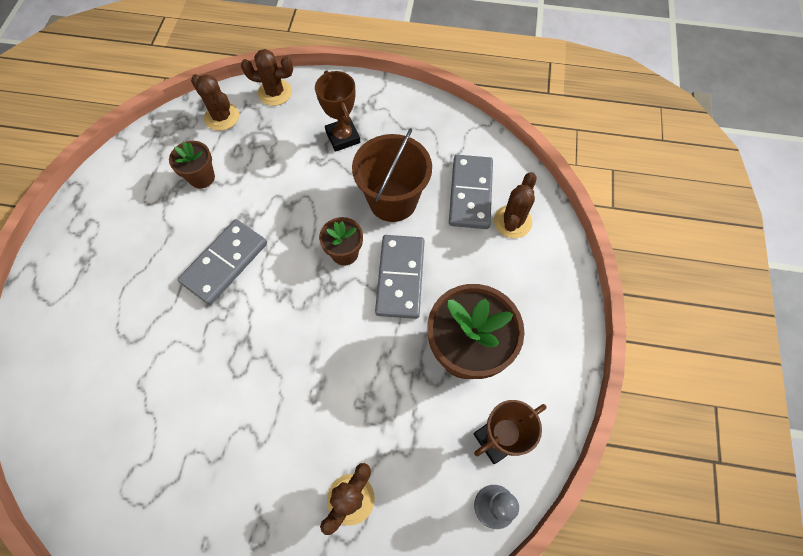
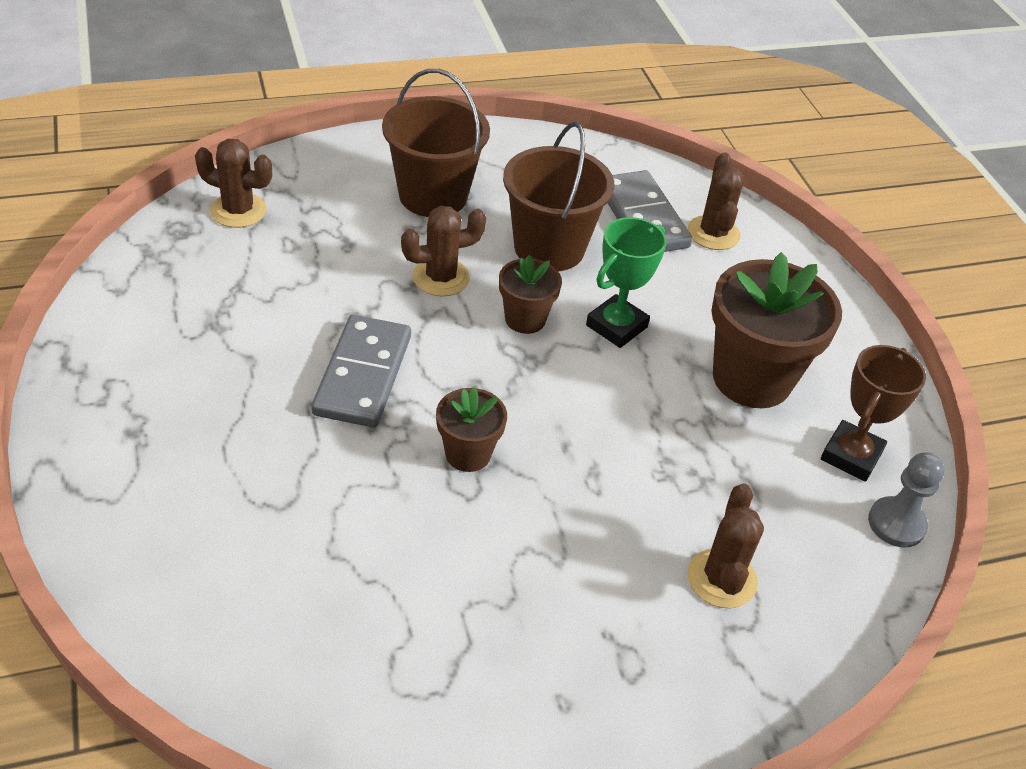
camera: 30 degrees left, 20 degrees down
(202, 177) = (257, 286): brown flower pot -> brown flower pot (468, 454)
(275, 92) = (300, 167): brown cactus -> brown cactus (441, 277)
(343, 137) = (433, 196): brown trophy -> brown bucket
(400, 278) = (616, 326): grey domino -> green trophy

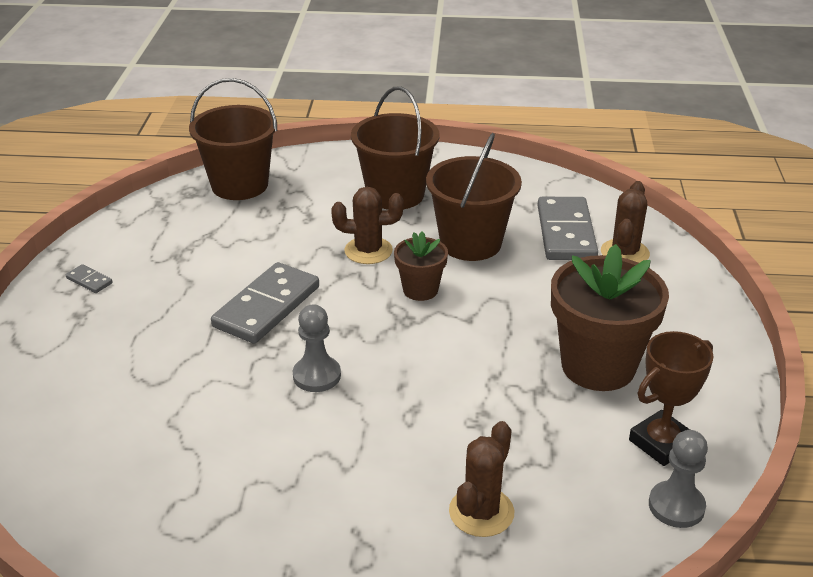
camera: 25 degrees right, 10 degrees down
(120, 381) = (89, 281): none -> grey domino
(238, 210) = (239, 185): brown cactus -> brown bucket
(468, 454) = (317, 376): brown flower pot -> grey pawn
(616, 326) = (496, 307): green trophy -> none

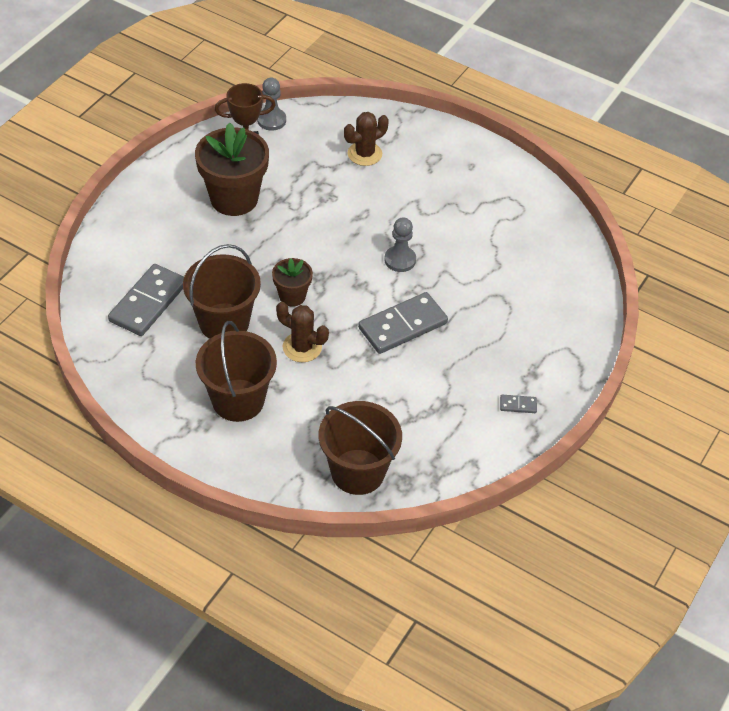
camera: 155 degrees left, 15 degrees up
(89, 281) = (518, 405): grey domino -> grey domino turned 60 degrees counterclockwise
(624, 253) = (128, 267): brown cactus -> none

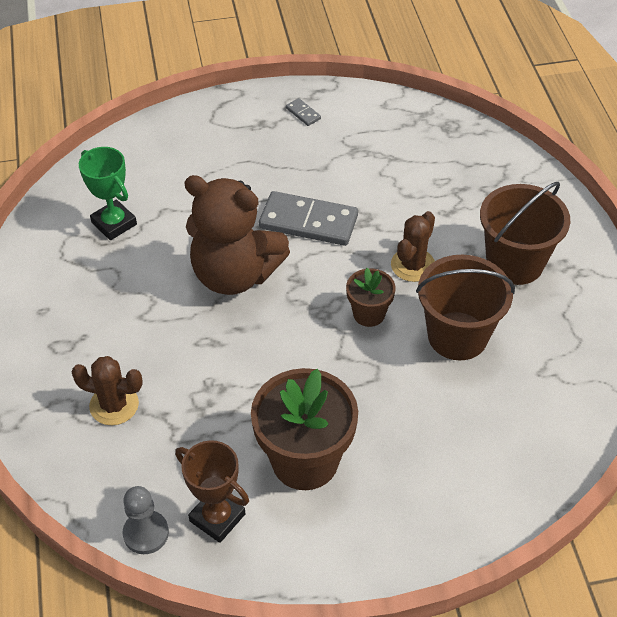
camera: 130 degrees left, 0 degrees up
(148, 303) = (510, 409): grey domino -> none
(302, 347) = (413, 265): brown cactus -> brown cactus turned 45 degrees clockwise
(358, 472) = (476, 153): brown bucket -> none
(400, 260) = (235, 274): grey pawn -> brown teddy bear
(512, 235) = (114, 223): none -> green trophy

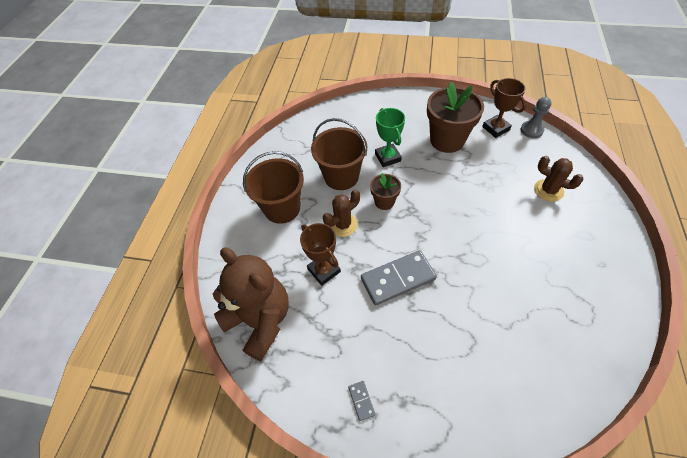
camera: 155 degrees left, 5 degrees up
(114, 223) = (550, 326): green trophy -> green trophy (387, 157)
(235, 274) = (461, 252): brown teddy bear -> brown teddy bear (260, 320)
(308, 222) = (398, 278): grey domino -> grey domino turned 60 degrees counterclockwise
(405, 206) = (324, 270): none -> brown trophy

